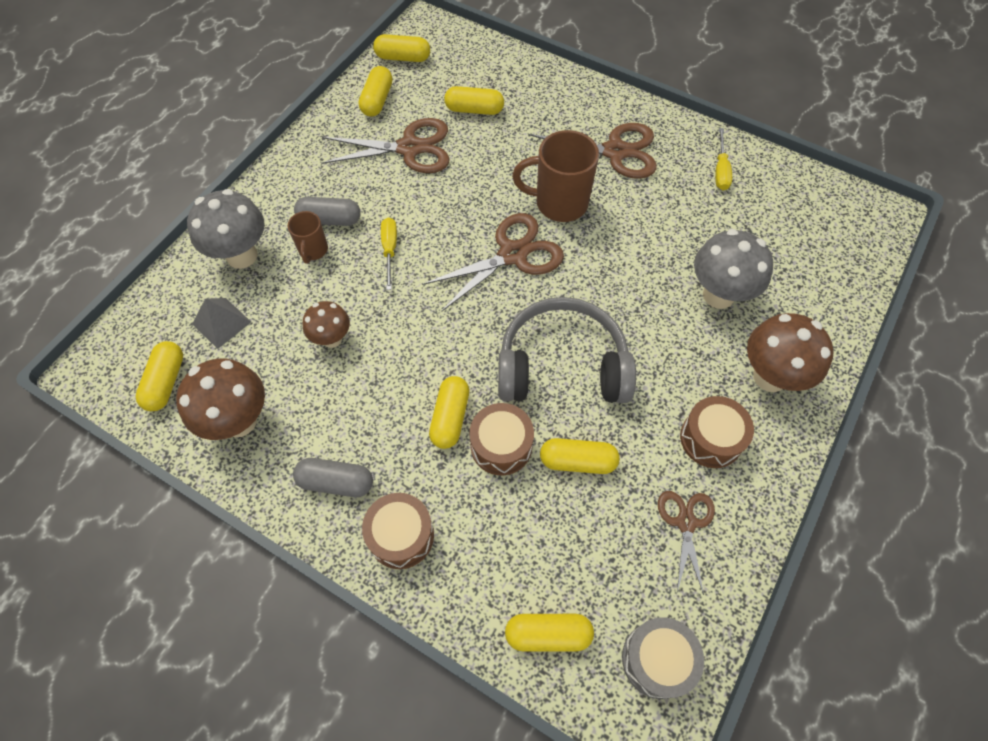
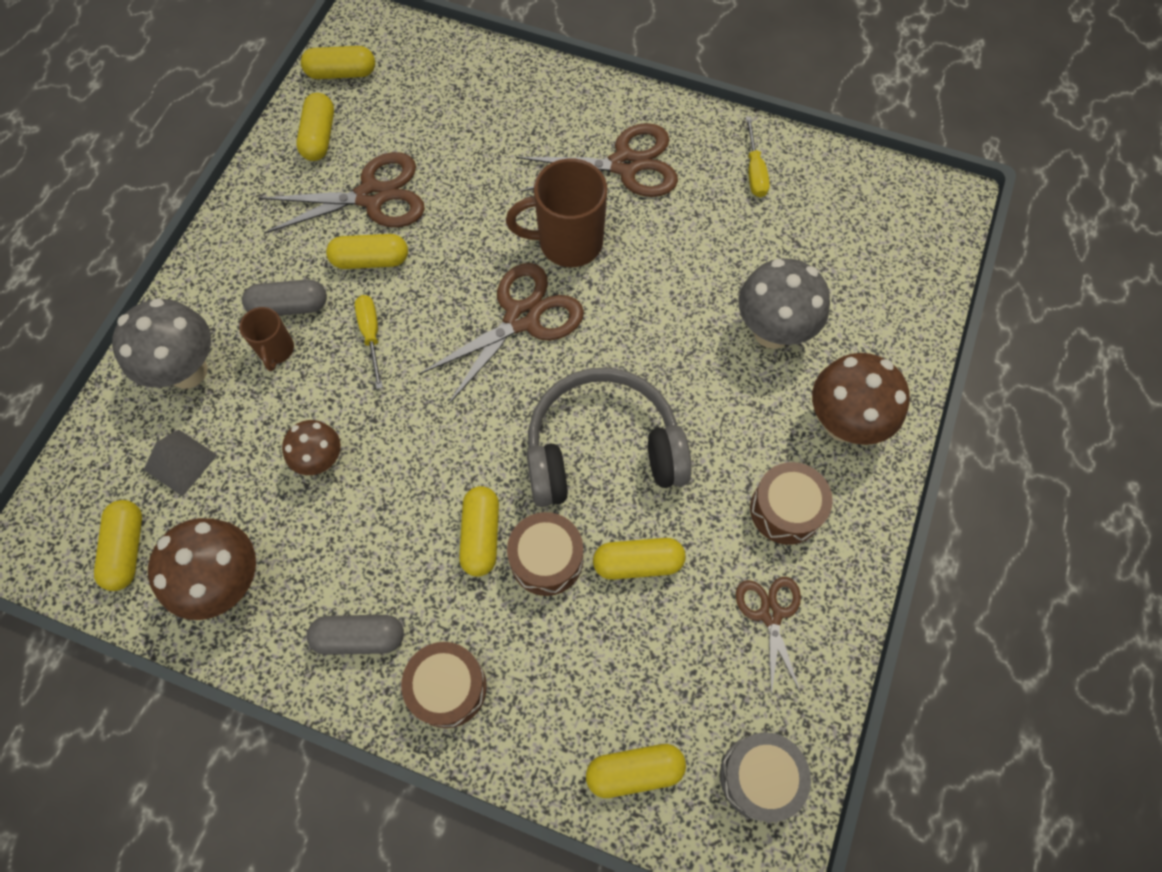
camera: 10 degrees left, 5 degrees up
(474, 110) = (444, 133): yellow capsule -> yellow capsule (370, 260)

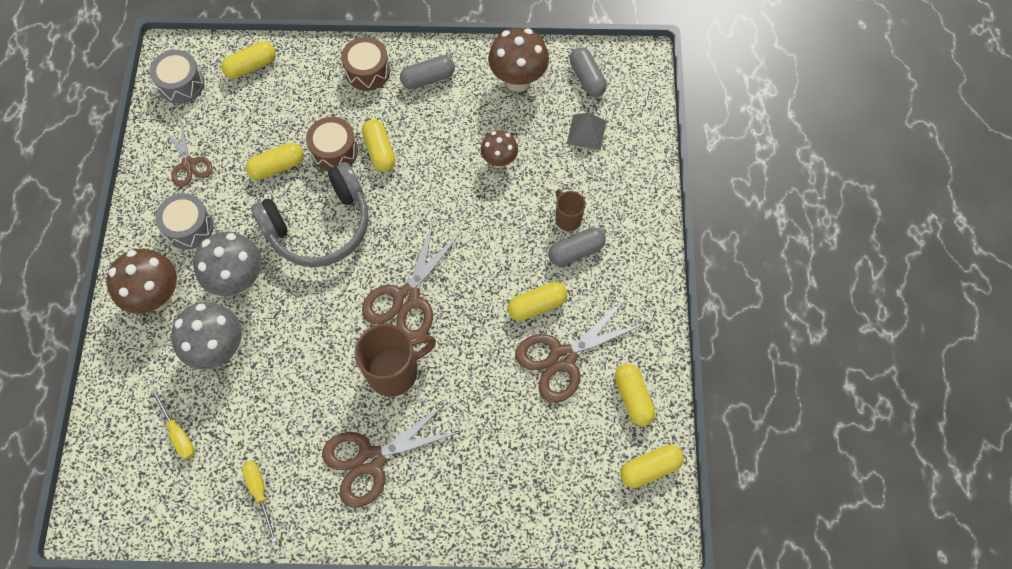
camera: 160 degrees right, 0 degrees up
(127, 549) = (587, 78): yellow capsule -> grey capsule
(188, 371) = (617, 186): grey mushroom -> grey mushroom (239, 280)
(371, 335) = (508, 250): yellow screwdriver -> yellow screwdriver (178, 433)
(785, 509) = (189, 227): brown drum -> grey drum

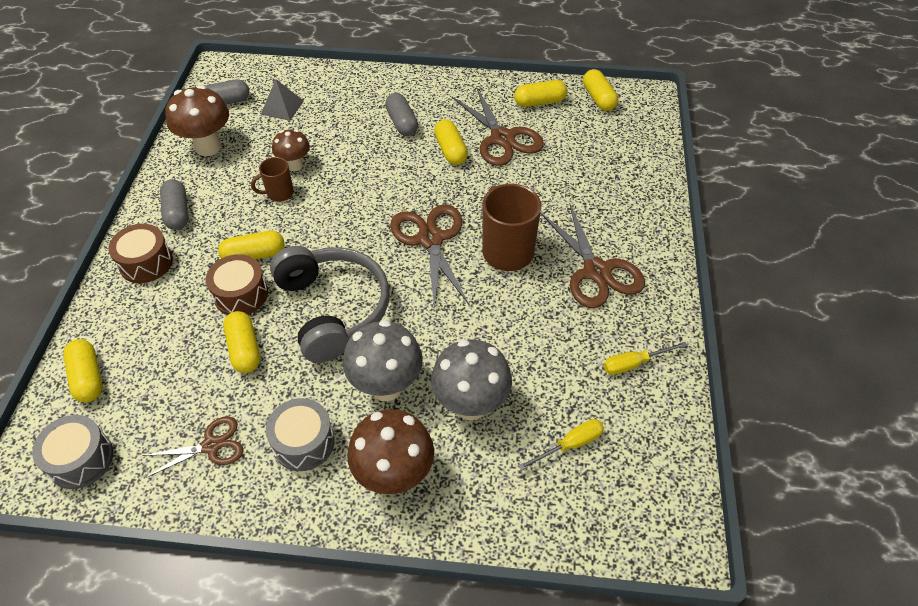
camera: 85 degrees left, 15 degrees down
(406, 298) = (431, 239): brown scissors -> brown scissors turned 135 degrees counterclockwise
(567, 218) = (368, 125): brown mug -> brown mug (279, 193)

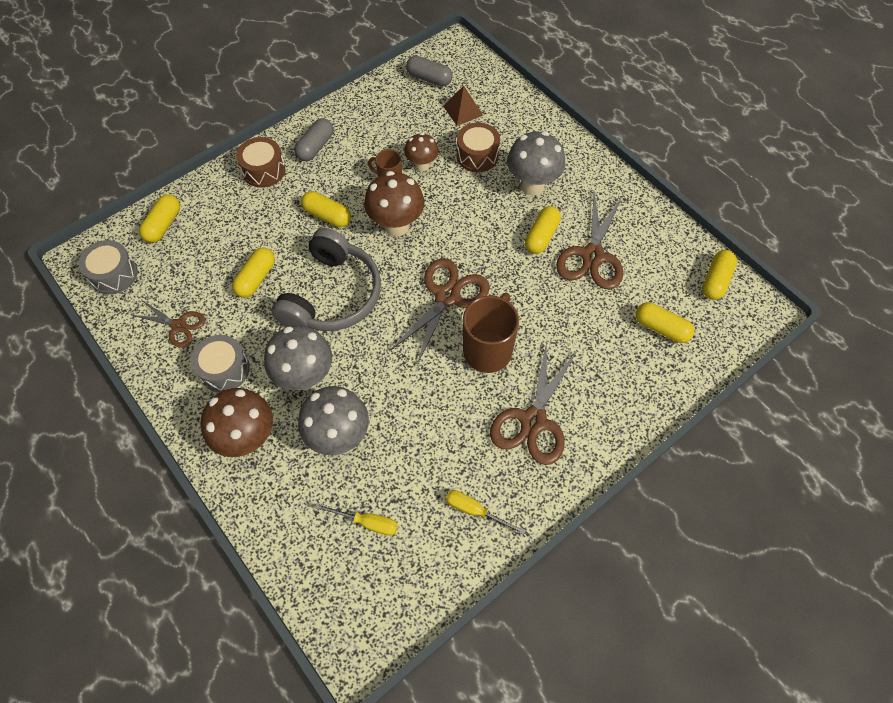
camera: 45 degrees right, 10 degrees up
(208, 147) = (383, 108): brown mushroom -> brown mushroom (396, 226)
(241, 294) = (292, 238): brown drum -> brown drum (477, 156)
(282, 107) = (463, 110): grey pyramid -> brown pyramid
(402, 123) = (532, 185): grey capsule -> grey mushroom
(539, 102) = (660, 247): yellow capsule -> yellow capsule (661, 328)

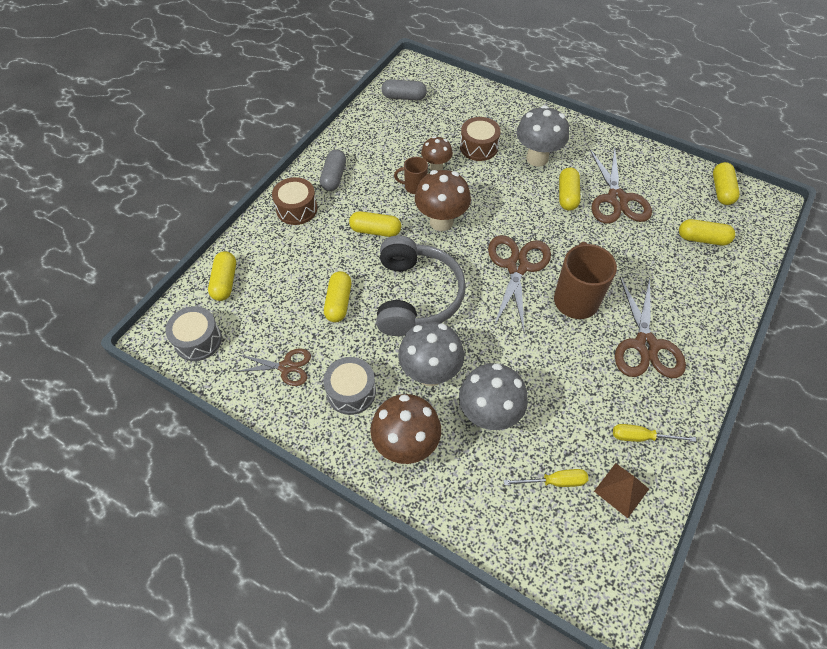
camera: 20 degrees left, 5 degrees down
(463, 110) = (446, 115): brown pyramid -> brown pyramid (621, 490)

